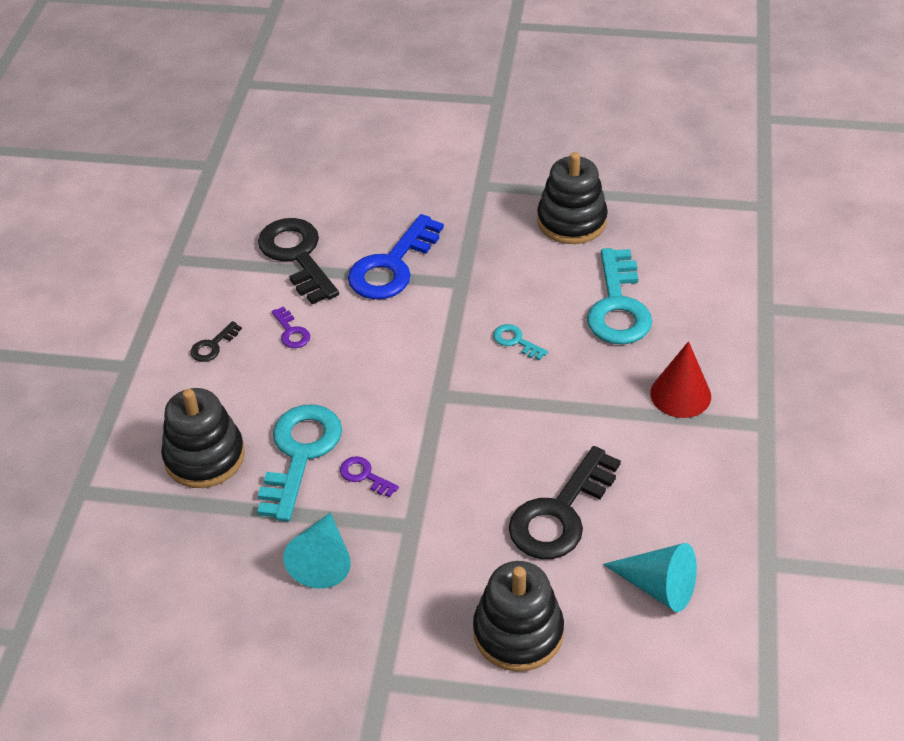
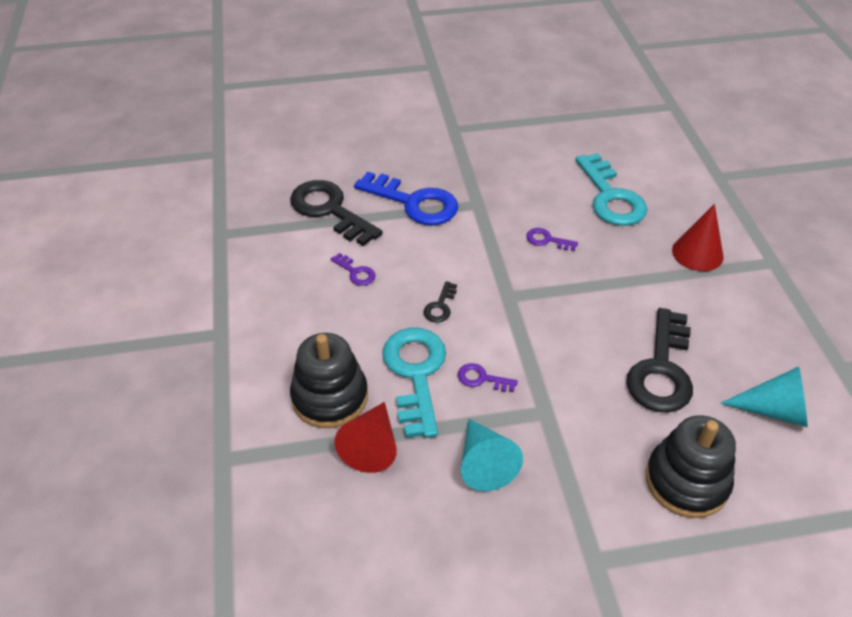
camera: 20 degrees left, 0 degrees up
(213, 346) = (291, 299): black key -> black key (440, 306)
(222, 514) = (371, 445): none -> red cone
(392, 266) = (414, 203): blue key -> blue key turned 75 degrees counterclockwise
(515, 341) = (547, 240): turquoise key -> purple key
(571, 221) = (539, 142): black stacking toy -> none

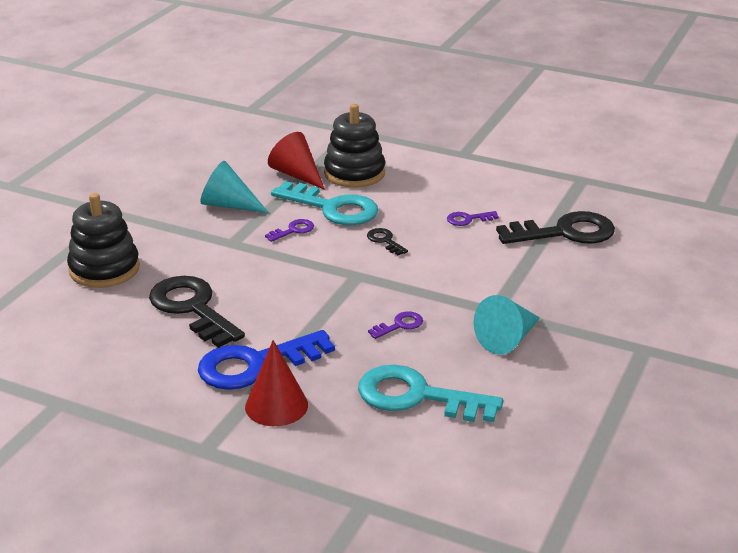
camera: 125 degrees right, 15 degrees down
(414, 203) = (532, 277): blue key -> blue key (255, 364)
(773, 410) = (87, 339): turquoise cone -> turquoise cone (508, 339)

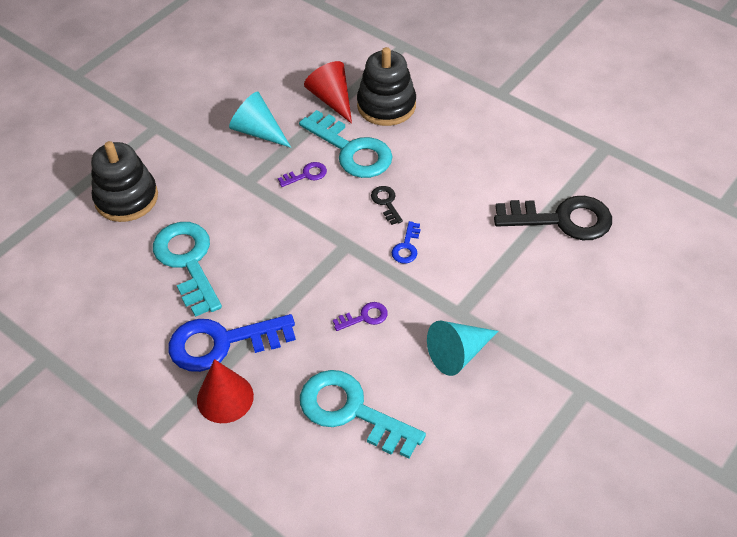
camera: 15 degrees right, 20 degrees up
(192, 308) = (187, 261): black key -> turquoise key
(420, 269) = (406, 247): none -> blue key
(468, 219) = (474, 186): purple key -> none

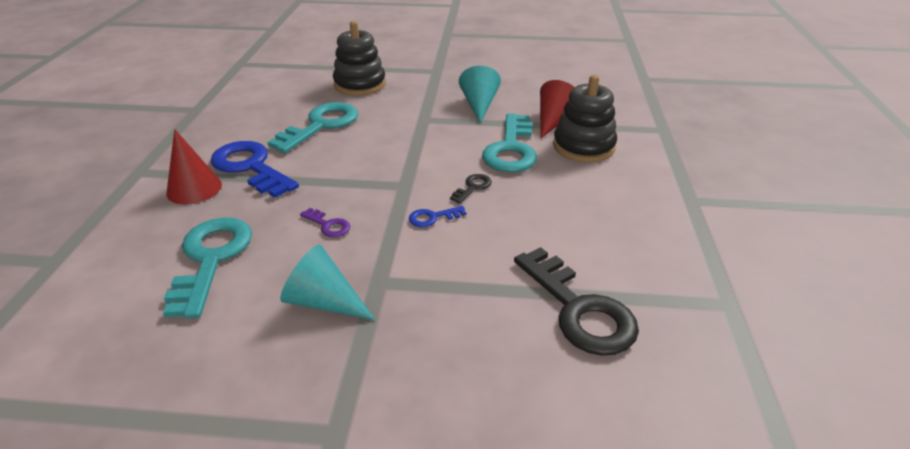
camera: 55 degrees right, 15 degrees down
(306, 175) = (460, 139): purple key -> none

